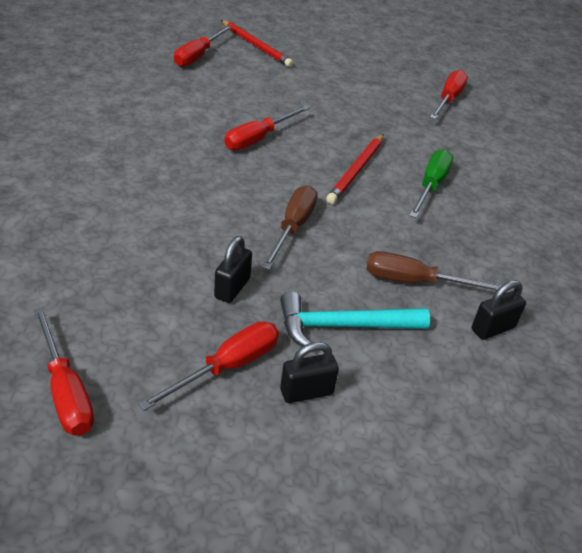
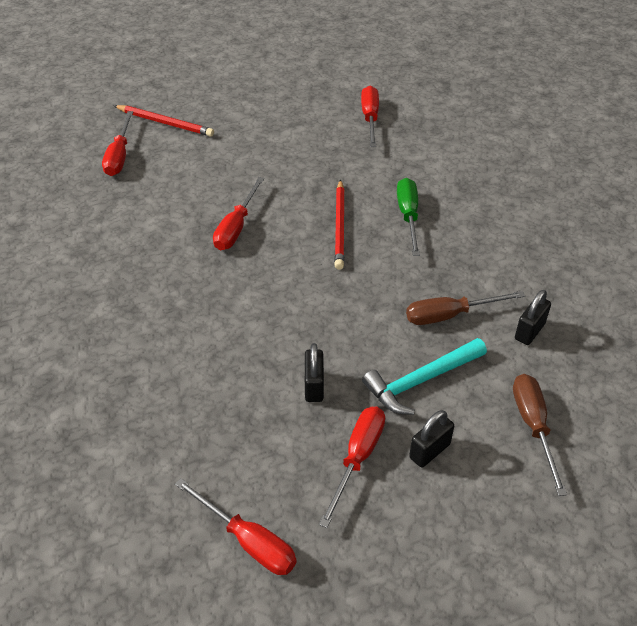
camera: 20 degrees left, 5 degrees up
(293, 227) = (324, 306): brown screwdriver -> brown screwdriver (533, 426)

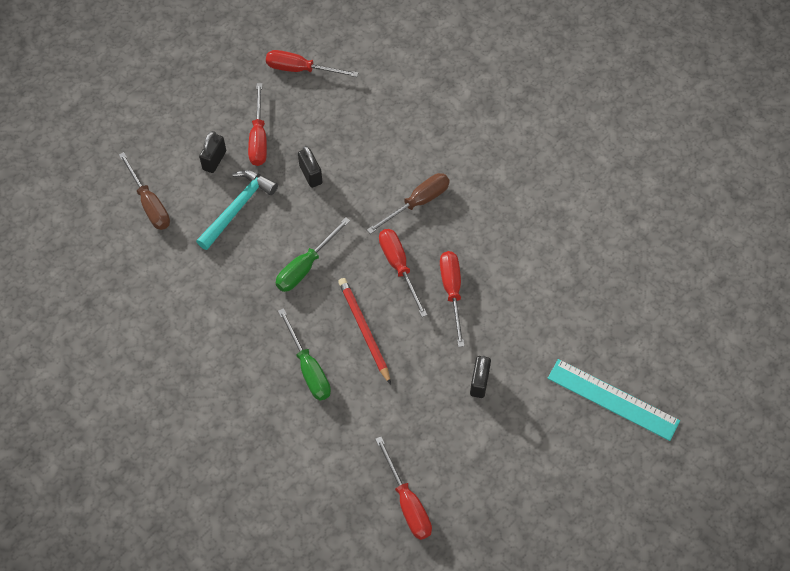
camera: 155 degrees right, 15 degrees up
(119, 156) = (618, 333): red screwdriver -> red screwdriver (399, 267)
(165, 123) = (612, 399): red pencil -> turquoise ruler
(369, 295) = (306, 266): none -> green screwdriver
(450, 315) = (235, 273): brown screwdriver -> brown screwdriver (417, 203)
(529, 331) = (169, 282): black padlock -> black padlock (479, 382)

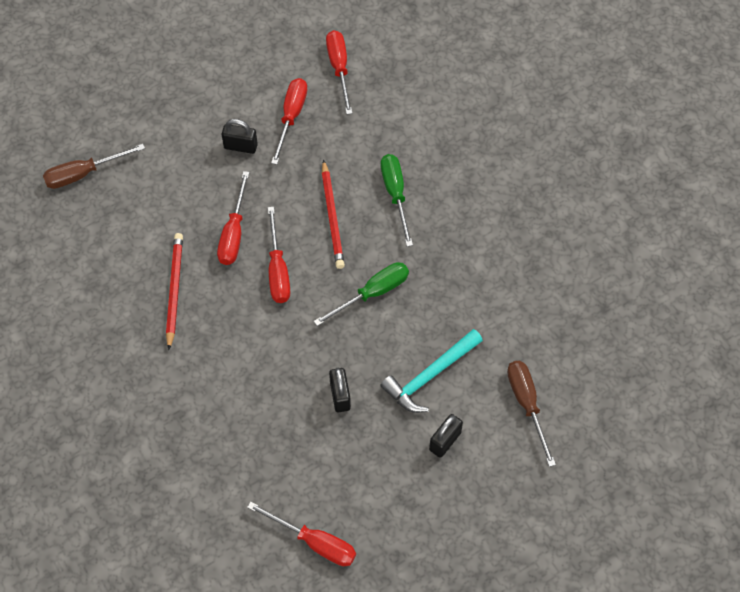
camera: 165 degrees left, 0 degrees up
(259, 138) = (388, 457): red screwdriver -> red screwdriver (291, 117)
(417, 203) = (234, 334): brown screwdriver -> brown screwdriver (83, 173)
(479, 382) = (240, 146): black padlock -> black padlock turned 75 degrees clockwise
(485, 227) = (174, 290): none -> red pencil
(612, 399) = (128, 105): turquoise ruler -> none

